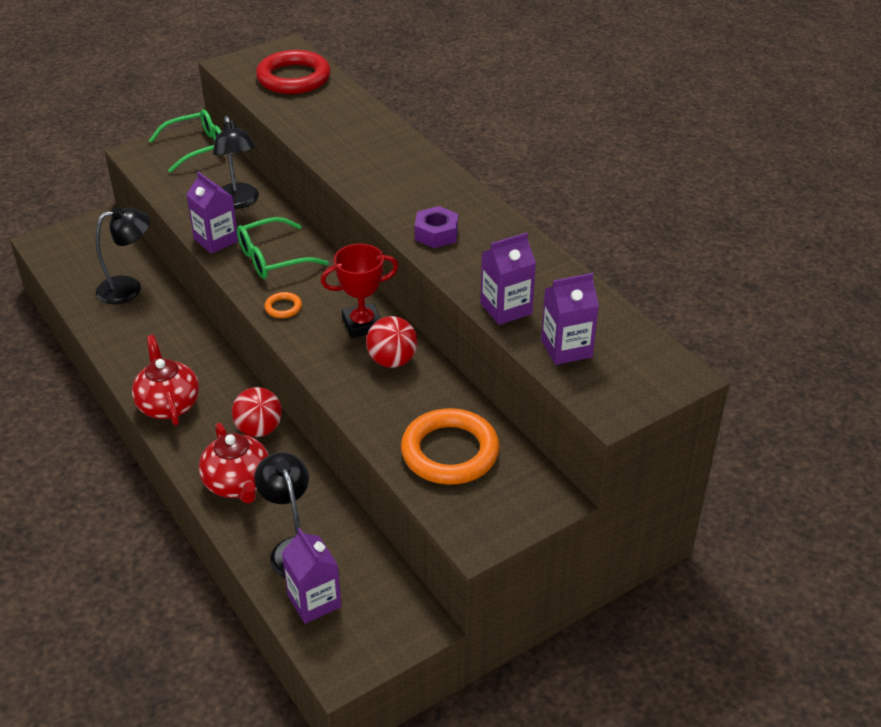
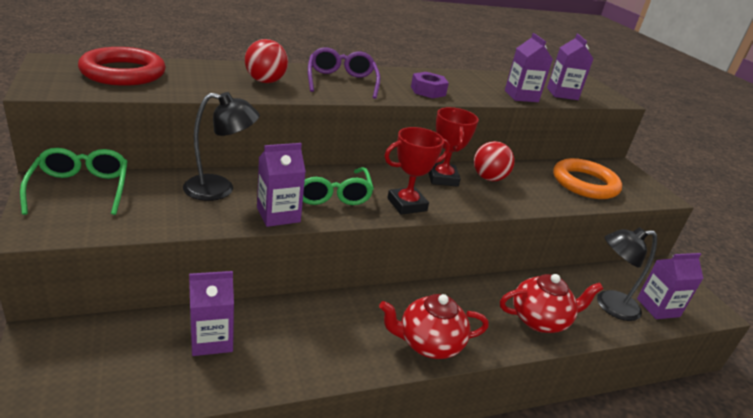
camera: 80 degrees left, 10 degrees down
(129, 288) = (211, 340): black lamp -> purple carton
(259, 429) = (475, 294): red ball -> red ball (265, 81)
(283, 307) = (407, 205): orange ring -> red trophy
(400, 176) = (341, 81): none -> purple glasses

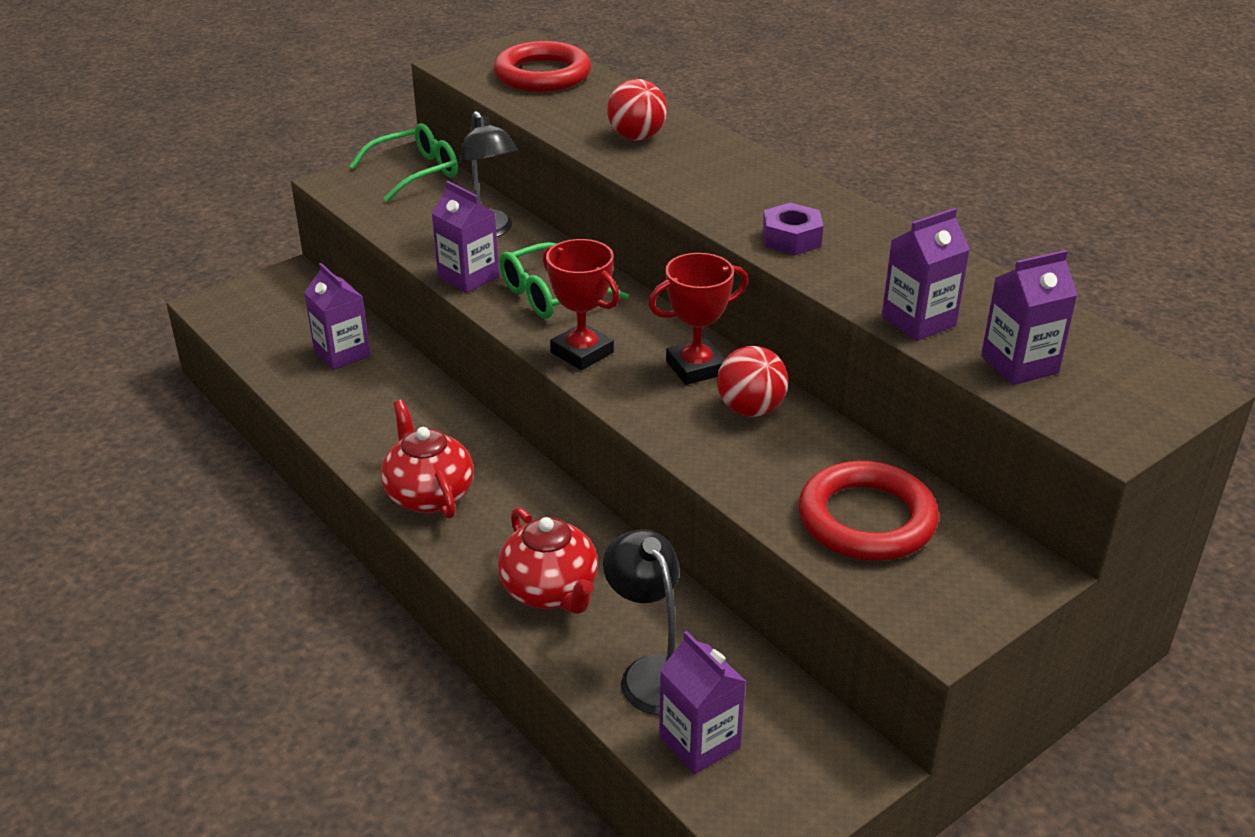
camera: 75 degrees right, 5 degrees up
(341, 81) = (719, 176): purple glasses -> none
(585, 183) = (866, 519): orange ring -> red ring

